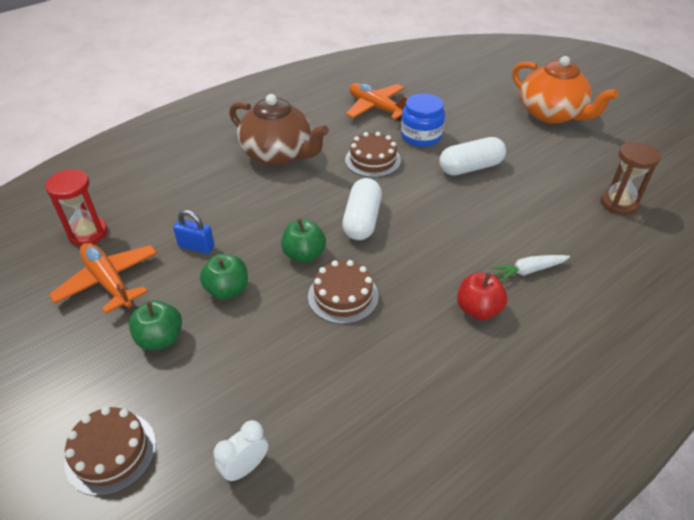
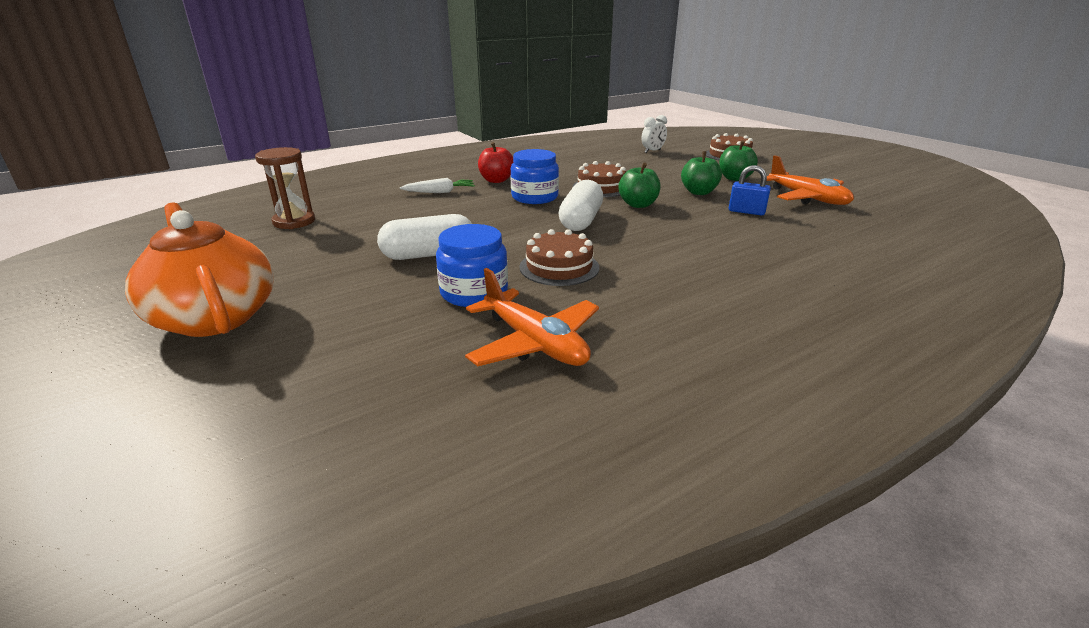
camera: 175 degrees left, 15 degrees down
(88, 233) = (872, 222): red hourglass -> none
(278, 154) = (700, 279): brown teapot -> none
(417, 265) = (534, 197): none -> blue jar

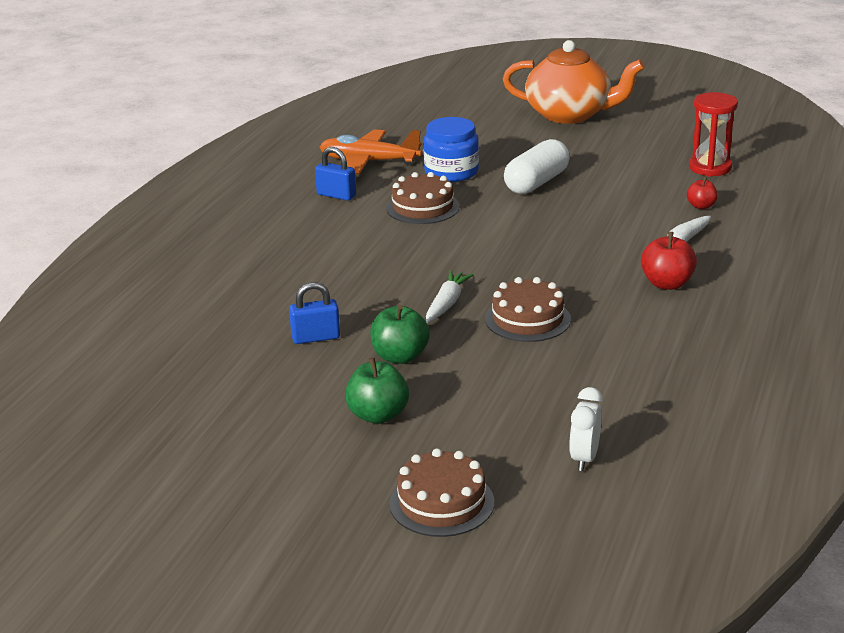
camera: 145 degrees right, 0 degrees up
(294, 222) = (710, 168): brown hourglass -> red hourglass
(375, 204) = (701, 206): none -> red apple
(534, 197) = (572, 273): blue jar -> none
(581, 220) = (474, 258): white capsule -> none
(626, 310) = (336, 195): none -> blue padlock
(638, 205) = (447, 304): green apple -> white carrot
(807, 198) = (252, 398): orange plane -> none

